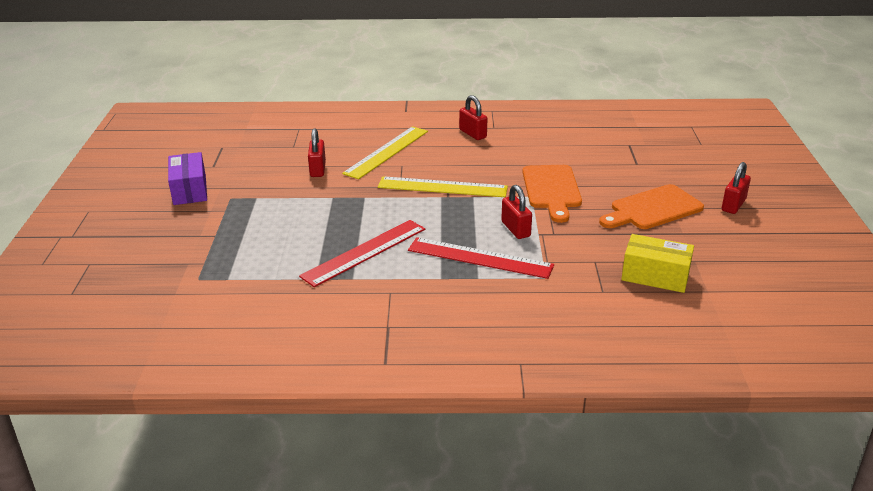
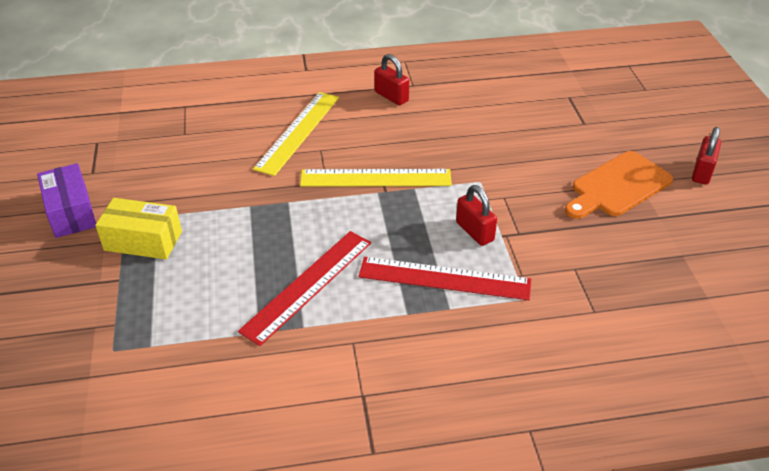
camera: 10 degrees left, 10 degrees up
(317, 169) = (222, 165): red padlock -> none
(552, 190) = (501, 169): orange cutting board -> none
(655, 276) = (646, 282): yellow box -> yellow box (143, 241)

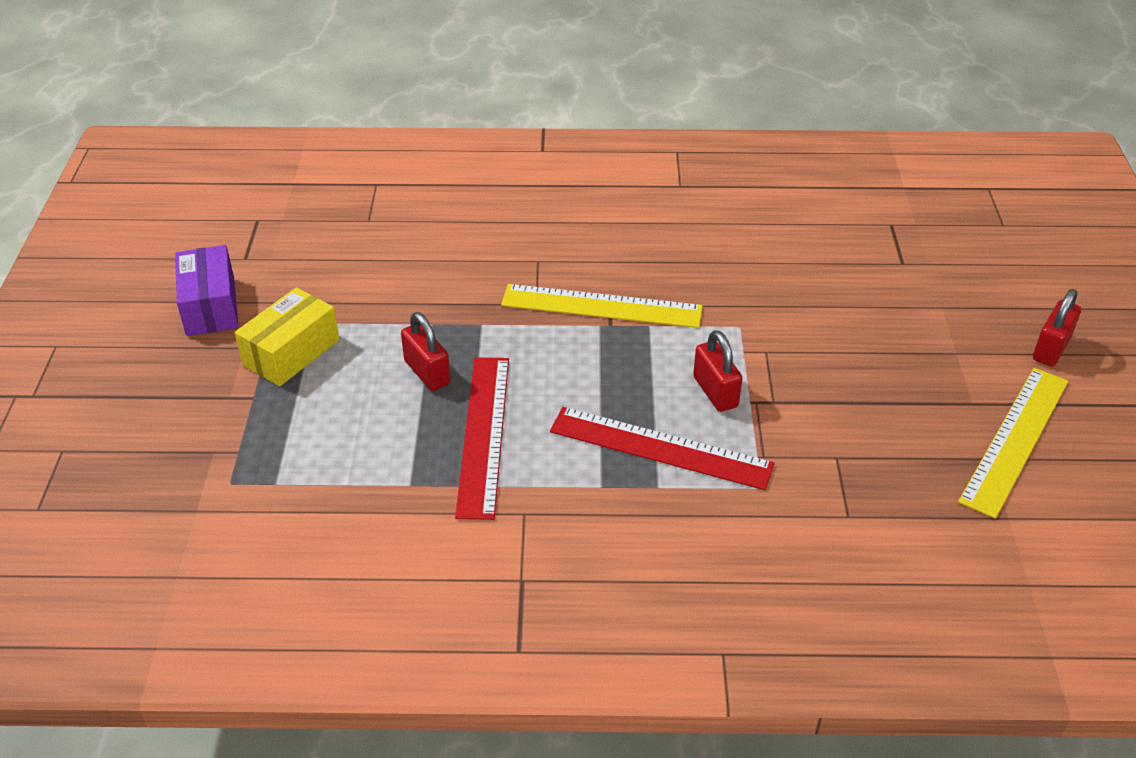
camera: 10 degrees right, 0 degrees up
(143, 241) = (291, 352): yellow box -> yellow box turned 75 degrees counterclockwise
(298, 132) = (514, 233): yellow ruler -> yellow ruler (1015, 439)
(308, 285) = (483, 434): red ruler -> red ruler turned 45 degrees counterclockwise
(391, 96) = (648, 198): red padlock -> red padlock (427, 372)
(618, 186) = (926, 355): orange cutting board -> none

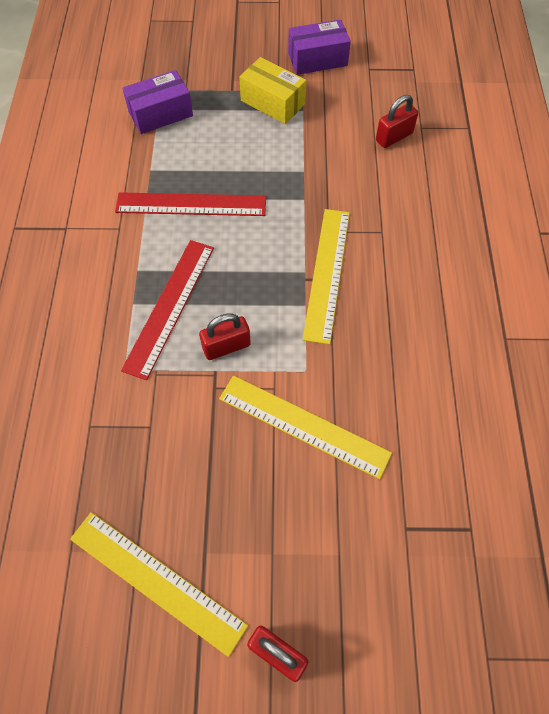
camera: 90 degrees right, 20 degrees up
(288, 479) = (160, 114): none -> purple box
(427, 372) = (252, 172): red padlock -> red padlock (394, 137)
(808, 328) = (303, 425): none -> yellow ruler

